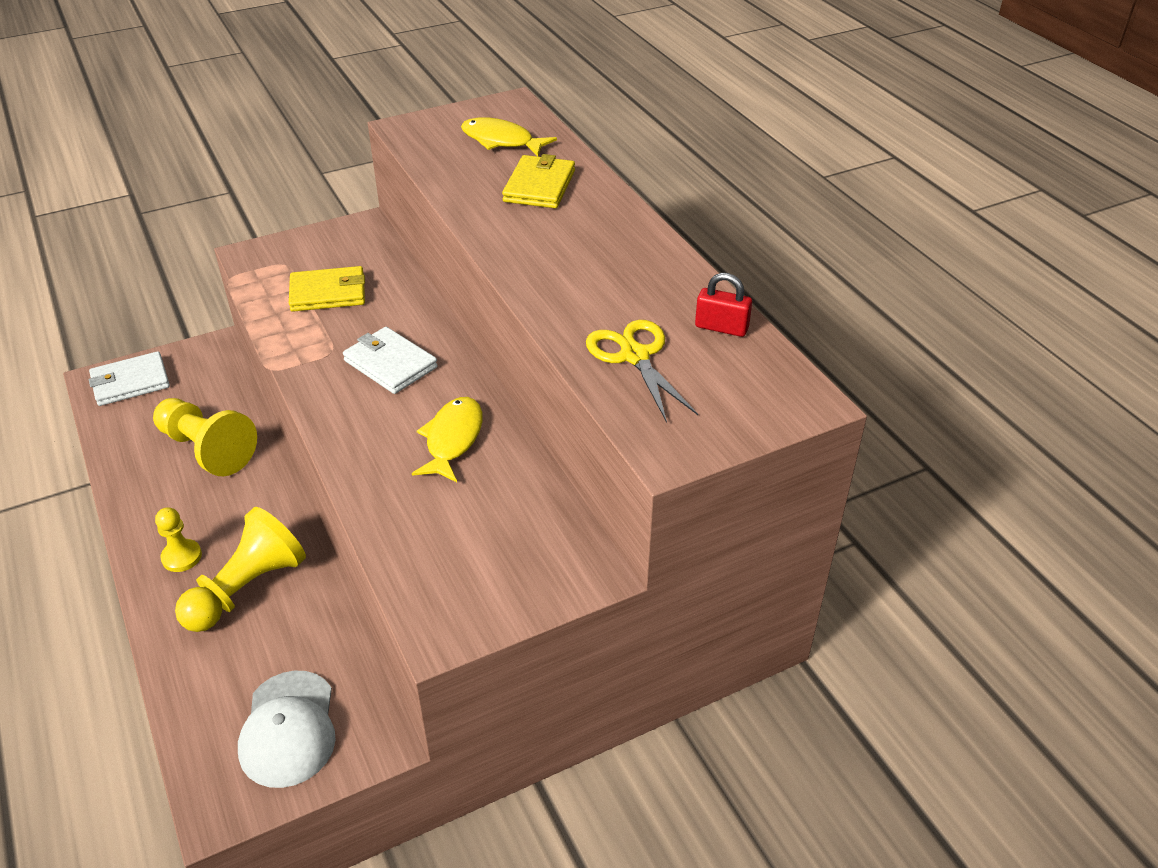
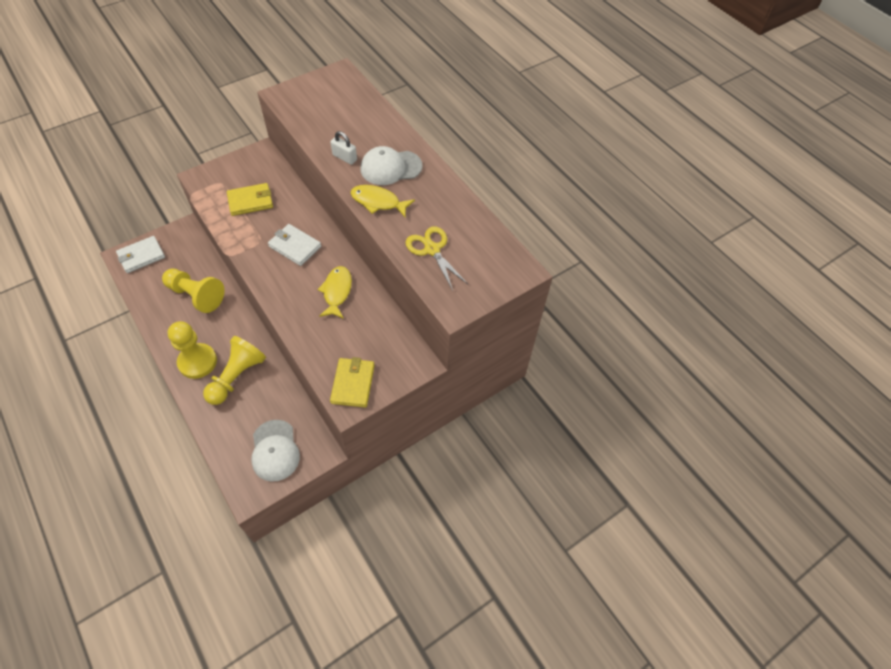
camera: 10 degrees left, 15 degrees up
(181, 557) = (197, 362): yellow pawn -> yellow pawn, size x1.83
(497, 214) = (344, 157): none -> white padlock
(501, 141) = (339, 102): yellow fish -> yellow fish (378, 202)
(539, 186) = (366, 135): yellow wallet -> yellow wallet (353, 384)
(576, 232) = (390, 167): none -> white cap
(721, 327) = (475, 227): red padlock -> none

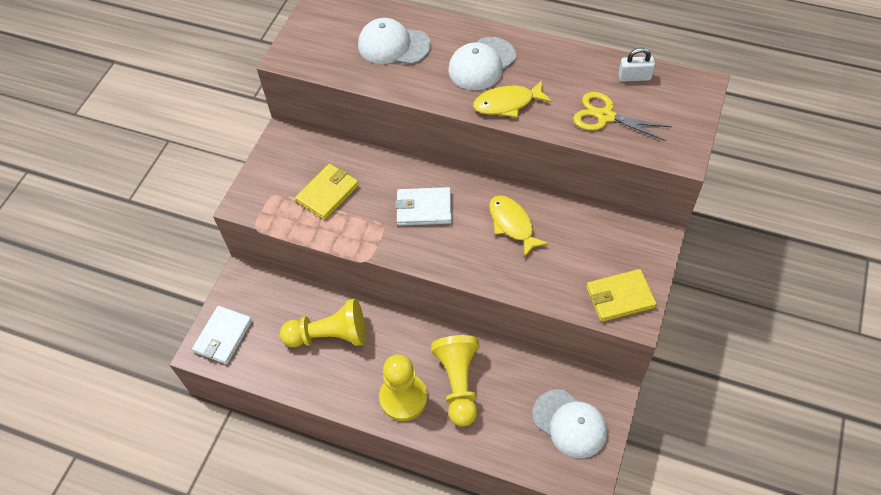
camera: 30 degrees left, 0 degrees up
(344, 157) = (426, 81): white padlock -> white padlock (634, 77)
(350, 124) = (393, 45): none -> white cap
(353, 384) = (620, 297): yellow wallet -> yellow wallet turned 75 degrees counterclockwise

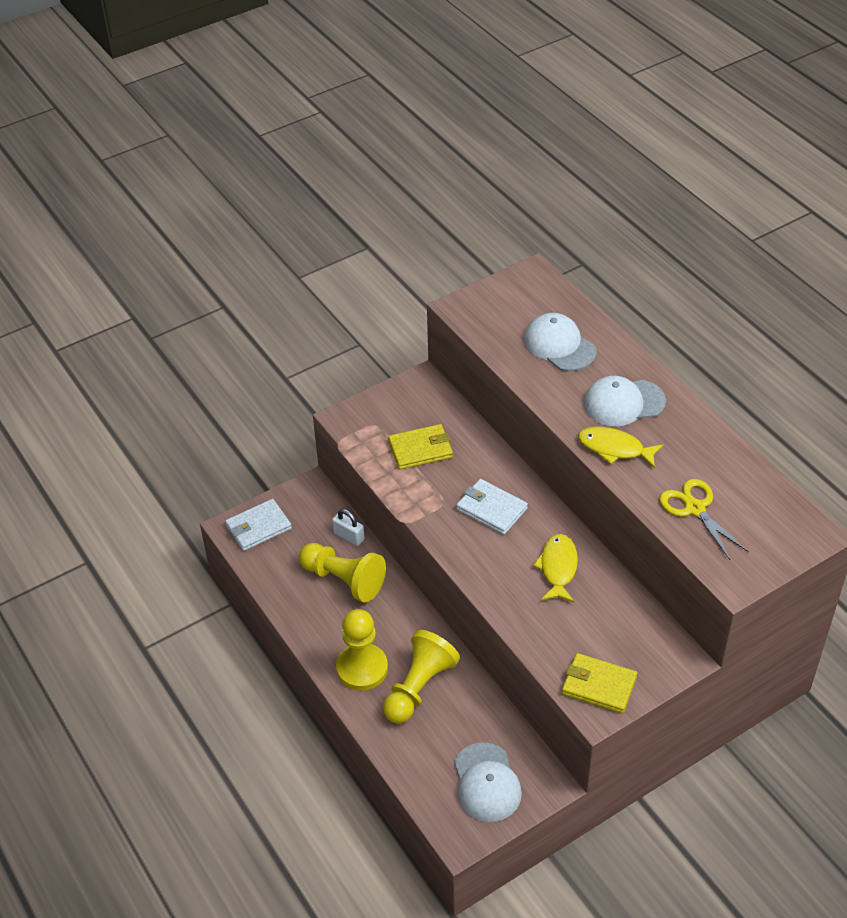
camera: 35 degrees right, 10 degrees down
(634, 77) = (757, 491): white padlock -> white padlock (349, 536)

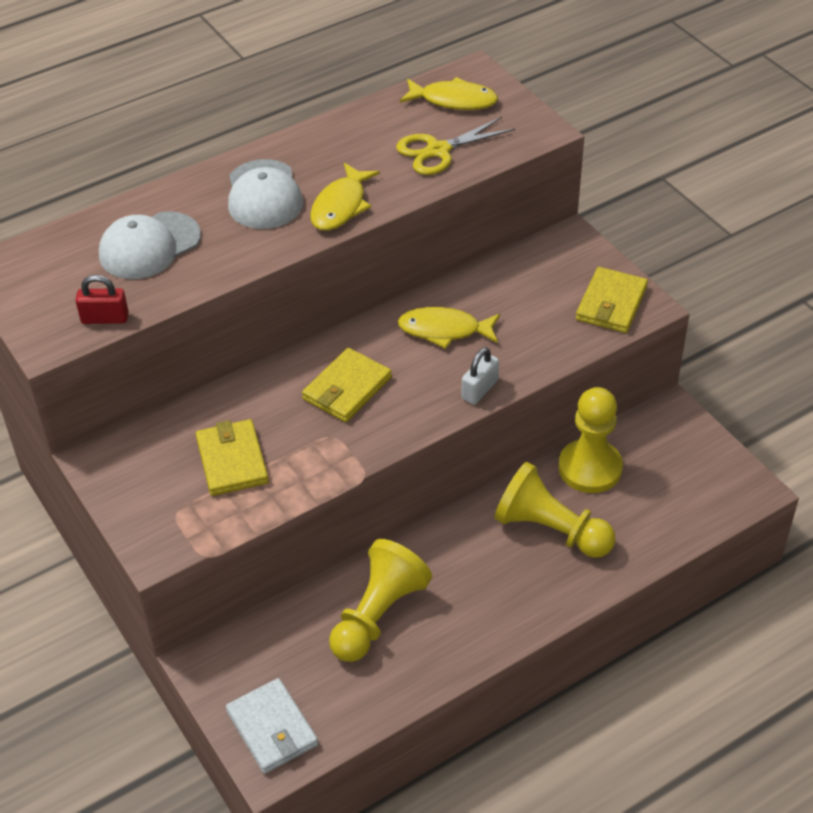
camera: 90 degrees left, 0 degrees up
(349, 536) = (300, 612): white padlock -> white padlock (479, 389)
(362, 668) = (524, 589): yellow pawn -> yellow pawn (590, 468)
(483, 331) = (105, 318): none -> red padlock
(486, 783) = (677, 466): white cap -> none
(491, 509) = (347, 388): white wallet -> yellow wallet
(769, 519) = (454, 100): none -> yellow fish

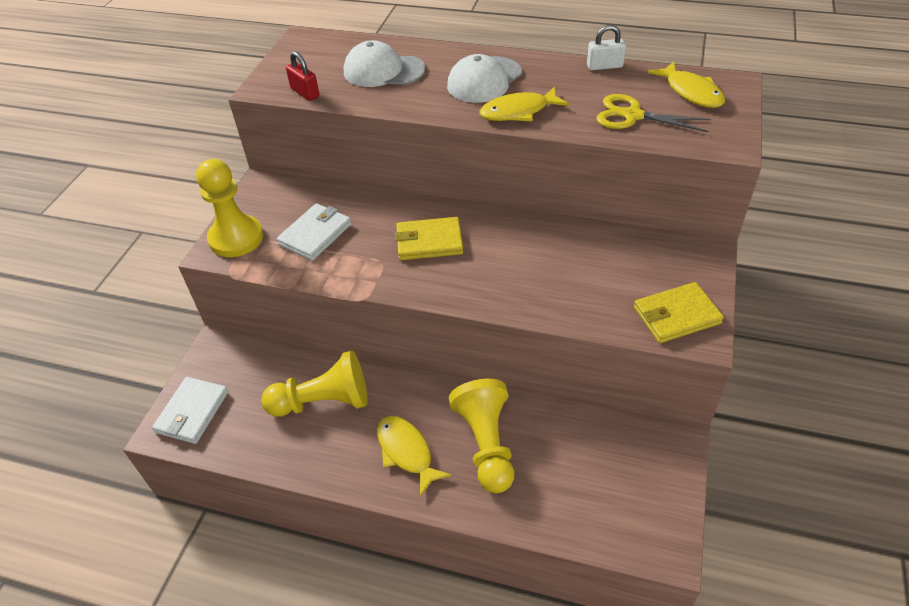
camera: 50 degrees right, 0 degrees up
(232, 460) = (315, 234): yellow wallet -> white wallet
(444, 330) = (535, 250): yellow fish -> yellow fish (406, 452)
(479, 389) = (504, 302): white padlock -> white padlock (604, 66)
(590, 468) = (566, 428): yellow pawn -> yellow pawn (236, 238)

